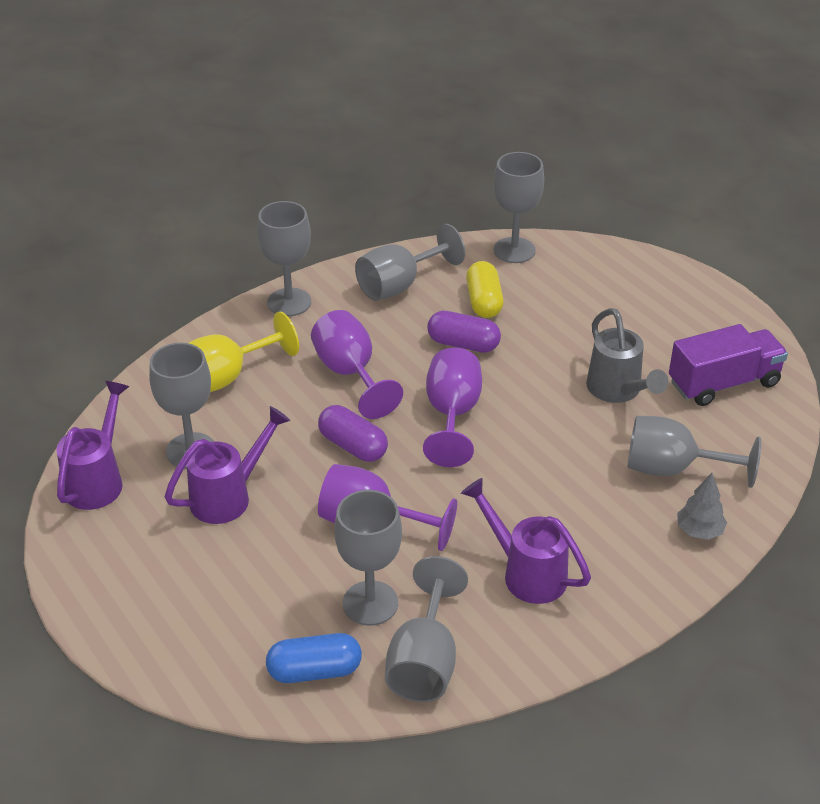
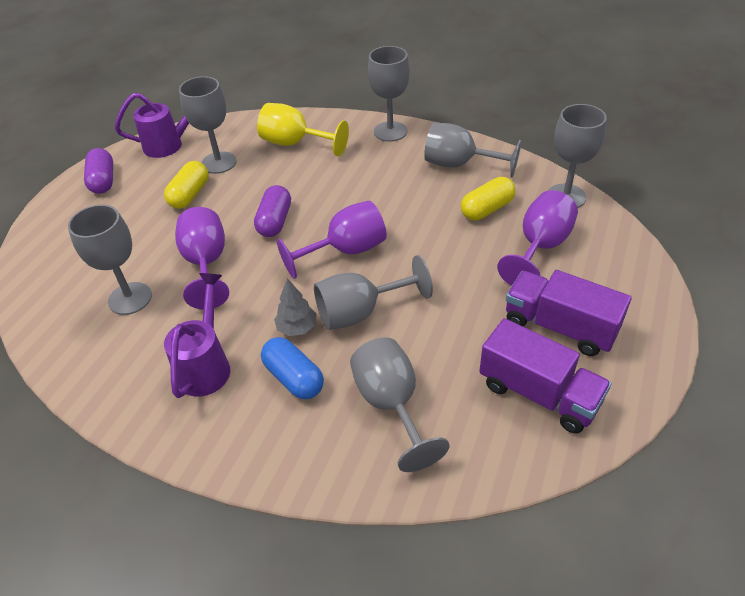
camera: 60 degrees right, 5 degrees up
(229, 496) = (190, 195): purple watering can -> yellow capsule
(314, 670) = (56, 302): blue capsule -> blue capsule (294, 378)
(350, 374) = (345, 187): purple goblet -> purple goblet (540, 247)
(424, 661) = (88, 350): grey goblet -> grey goblet (360, 312)
(463, 344) = (428, 221): purple capsule -> purple capsule (103, 181)
(618, 391) = (458, 328): grey watering can -> none
(665, 336) = (559, 327): none -> purple truck
(699, 531) = (327, 457): grey tree -> grey tree (297, 328)

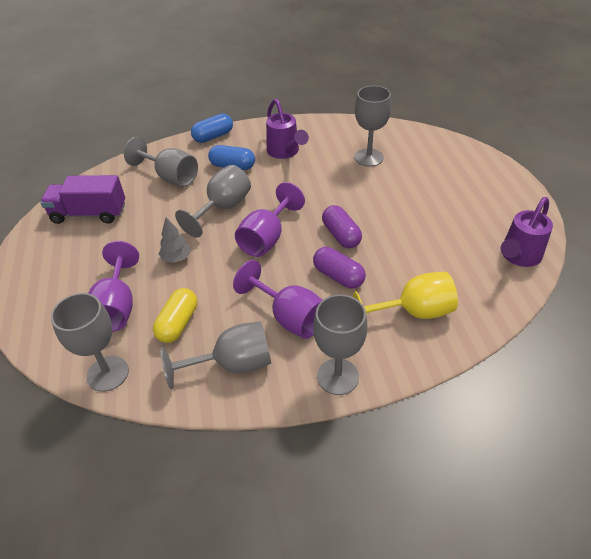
camera: 145 degrees right, 0 degrees up
(103, 181) = (510, 205): purple capsule -> purple capsule (338, 276)
(190, 195) = (430, 225): yellow capsule -> none
(206, 264) = (351, 191): purple goblet -> purple goblet (289, 317)
(219, 162) = (451, 260): grey goblet -> none
(267, 466) = (213, 136): none -> blue capsule
(297, 328) = (254, 185): grey tree -> grey tree (176, 258)
(559, 327) = (85, 254): purple truck -> none

